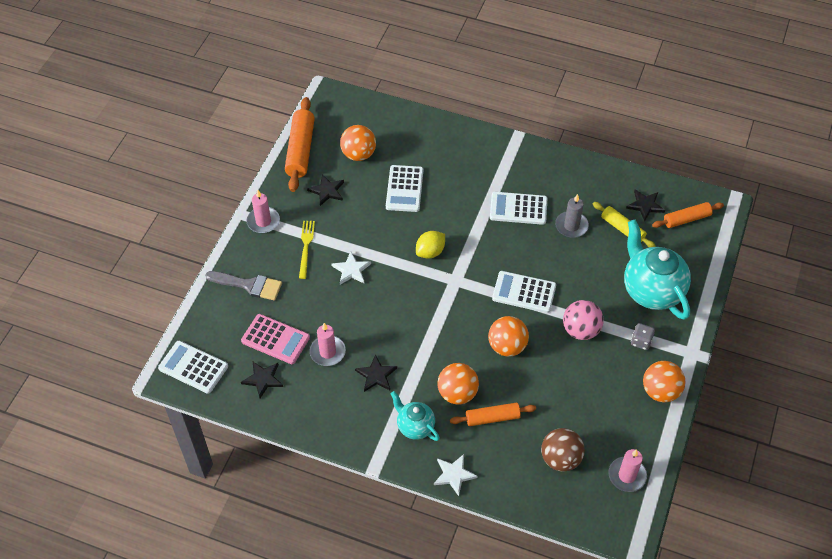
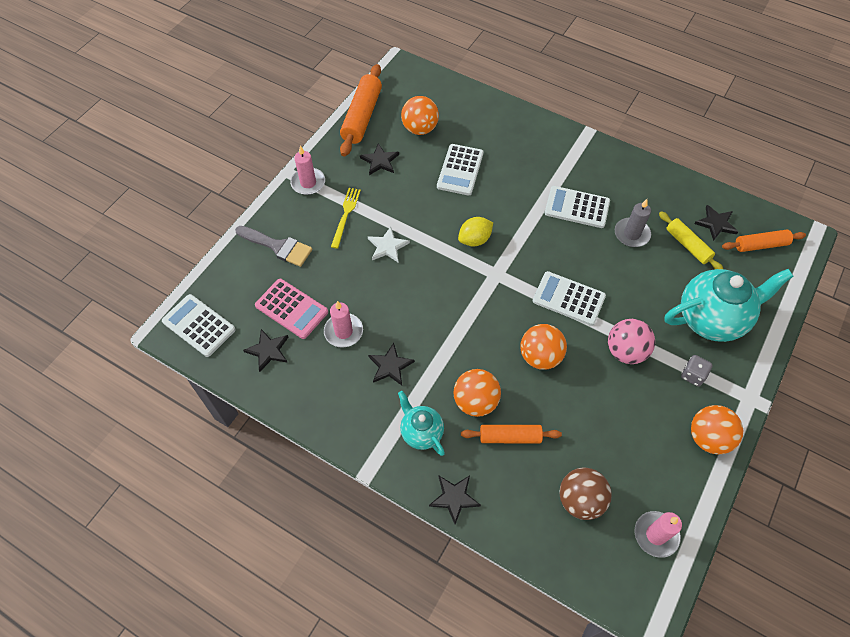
camera: 10 degrees right, 5 degrees up
(454, 475) = (454, 498): white star -> black star
(651, 290) = (711, 318): turquoise teapot -> turquoise teapot turned 90 degrees clockwise

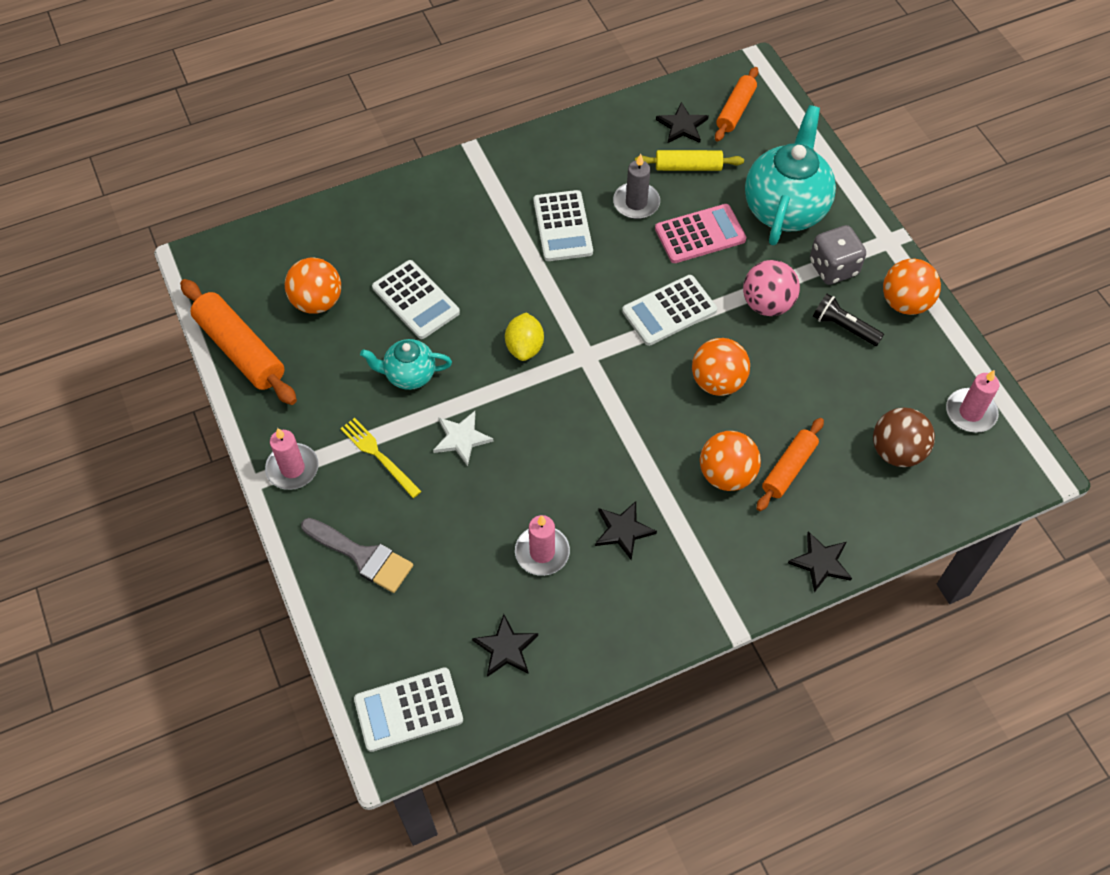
camera: 55 degrees left, 0 degrees up
(278, 246) = (362, 556): grey brush -> grey brush turned 60 degrees clockwise
(291, 309) = (467, 590): pink calculator -> pink calculator (700, 234)
(380, 161) = (328, 372): black star -> none
(421, 432) = (725, 548): turquoise teapot -> turquoise teapot (409, 375)
(577, 207) = (562, 226): white calculator -> white calculator turned 60 degrees counterclockwise
(650, 409) = (844, 327): none -> black flashlight
(692, 375) = (833, 268): grey dice -> grey dice, size x1.59

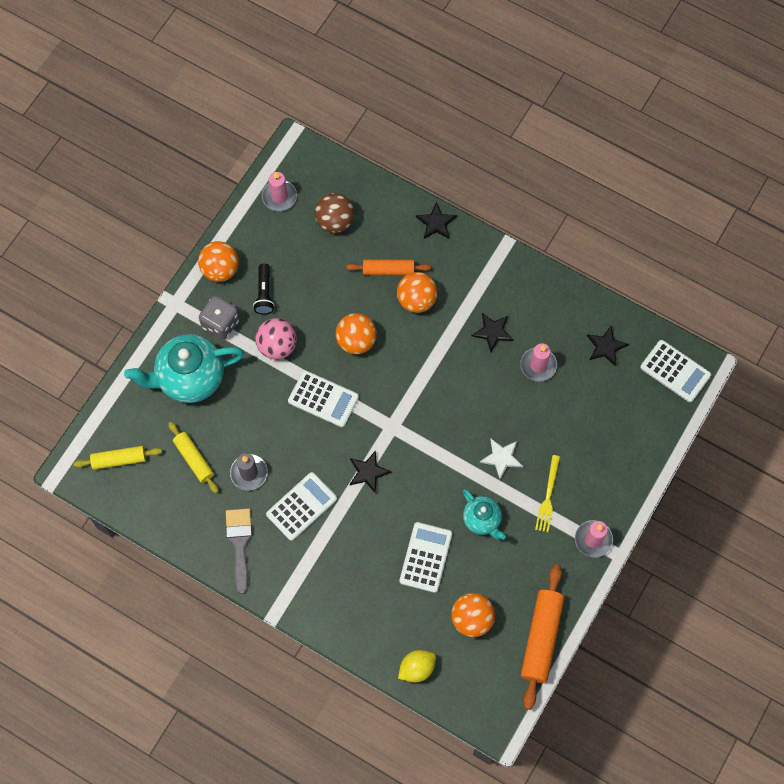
camera: 125 degrees left, 10 degrees up
(362, 556) = (614, 458): grey brush -> grey brush (239, 544)
(524, 347) = (412, 466): yellow lemon -> yellow lemon (417, 668)
(682, 126) = (158, 486): black star -> black star (368, 472)
(700, 234) = (248, 417): pink calculator -> none
(735, 110) = (119, 459): orange rolling pin -> yellow rolling pin

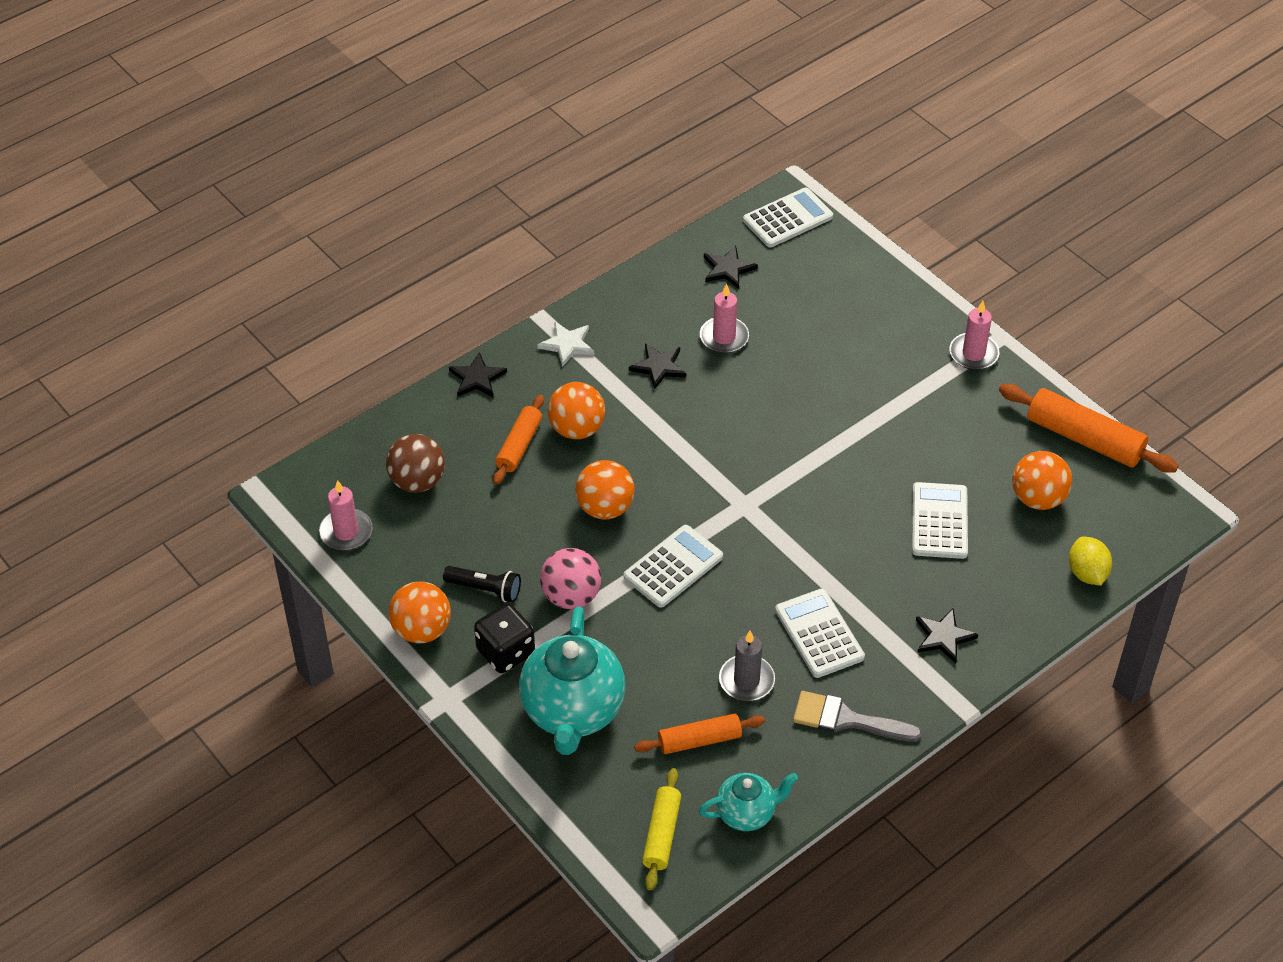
camera: 70 degrees left, 20 degrees down
(194, 459) = (699, 740): yellow rolling pin -> orange rolling pin
(221, 323) = (506, 652): grey dice -> black dice
(368, 472) = (798, 548): black star -> black star (943, 637)
(426, 557) = (939, 521): white calculator -> white calculator turned 60 degrees clockwise
(482, 520) = (909, 450): turquoise teapot -> turquoise teapot (747, 813)
(501, 458) = (833, 408): white star -> white star (567, 345)
(548, 496) = (902, 379): yellow fork -> none

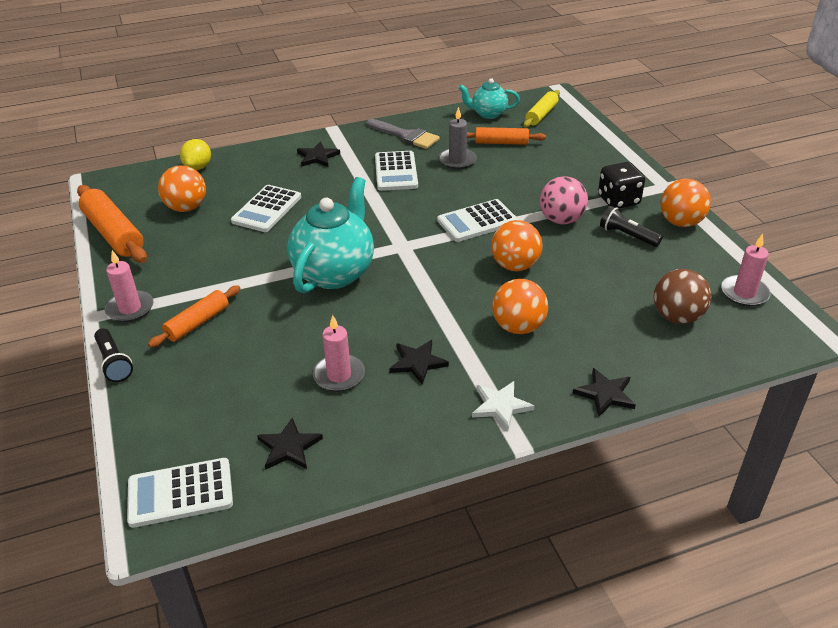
camera: 160 degrees left, 10 degrees down
(519, 446) = (576, 325): orange rolling pin -> orange rolling pin (197, 323)
(573, 712) = (578, 166): turquoise teapot -> turquoise teapot (334, 272)
(935, 299) = (114, 363): none -> black flashlight

